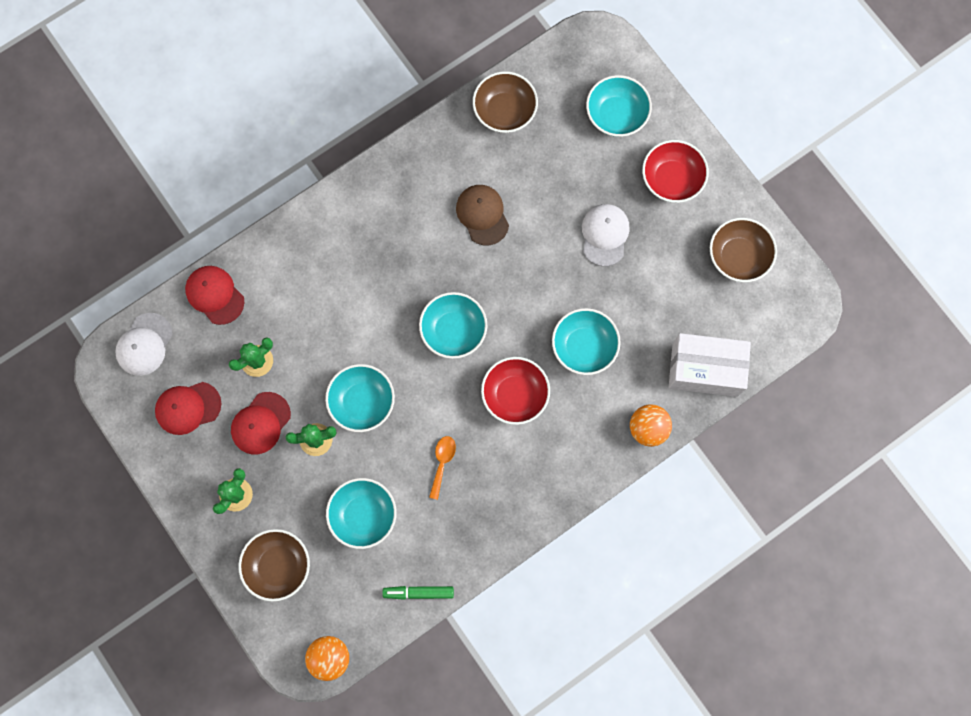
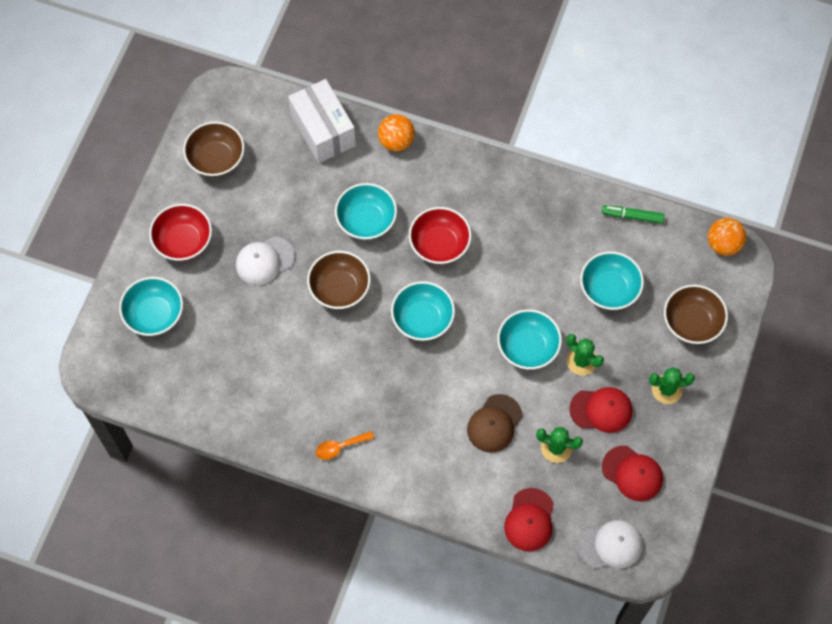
camera: 125 degrees left, 10 degrees down
(418, 592) = (632, 216): green marker -> green marker turned 135 degrees clockwise
(442, 463) = (529, 261): orange spoon -> orange spoon (340, 447)
(482, 215) = (312, 360): brown cap -> brown cap (494, 423)
(504, 111) = (209, 401): brown bowl -> brown bowl (339, 288)

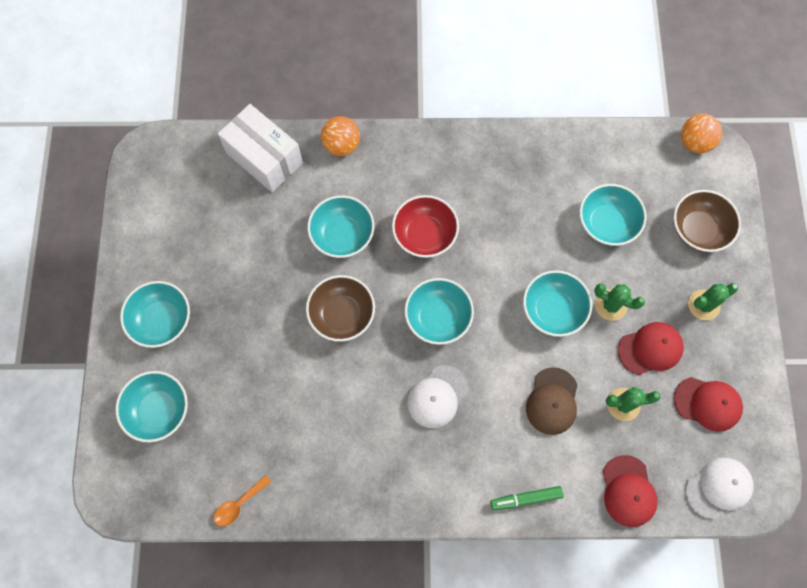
camera: 20 degrees left, 5 degrees up
(183, 241) = (162, 320): red bowl -> turquoise bowl
(216, 159) = (166, 222): brown bowl -> none
(265, 261) = (254, 312): white cap -> white cap (437, 396)
(340, 447) = (406, 484): orange spoon -> orange spoon (239, 504)
(632, 216) = (598, 144): green marker -> green marker (526, 498)

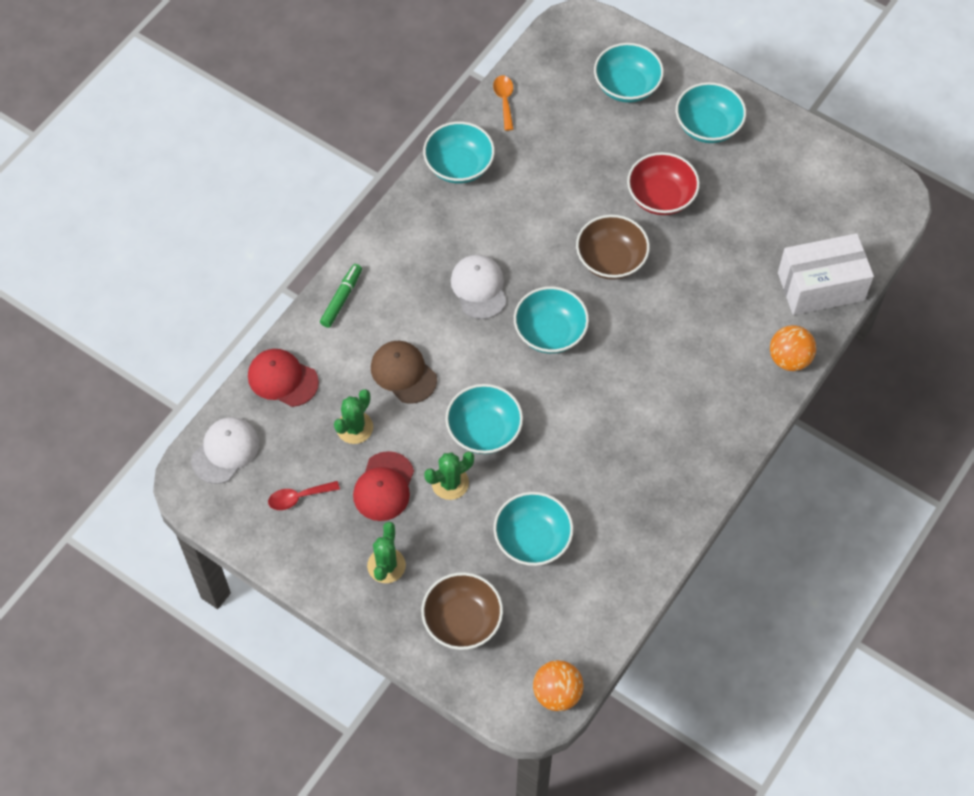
camera: 125 degrees right, 10 degrees down
(342, 235) = (690, 304): turquoise bowl -> turquoise bowl (459, 166)
(424, 235) = (640, 372): red bowl -> red bowl (661, 197)
(707, 403) = (298, 497): red cap -> red spoon
(718, 488) = (225, 451): white cap -> white cap turned 150 degrees counterclockwise

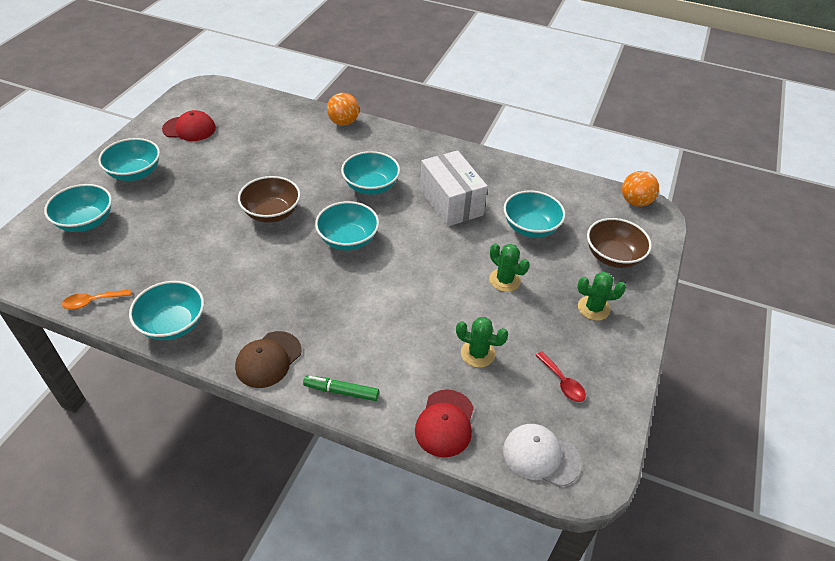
camera: 105 degrees left, 15 degrees down
(384, 486) = (525, 322): red cap -> red cap (189, 129)
(403, 373) = (411, 328): brown cap -> brown cap (268, 359)
(479, 288) = (311, 289): white cap -> none
(484, 431) = (450, 266): turquoise bowl -> turquoise bowl (371, 186)
(661, 197) = (207, 191): red bowl -> none
(821, 286) = (282, 113): white box -> white box (451, 202)

